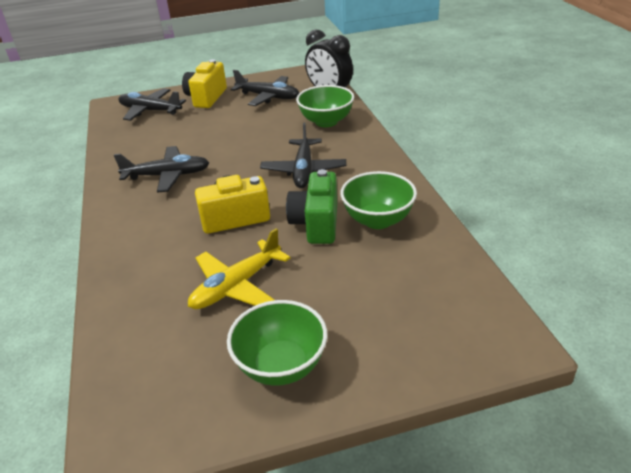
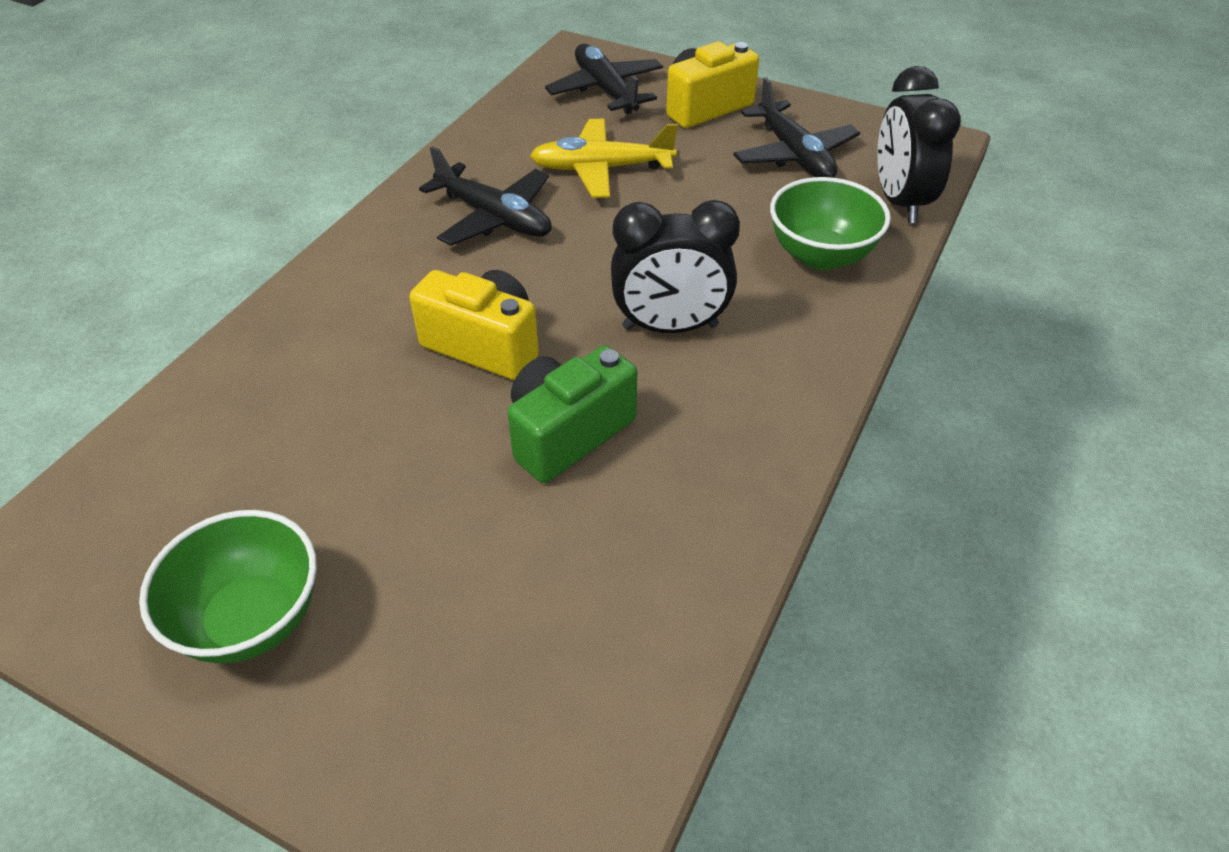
camera: 40 degrees right, 10 degrees up
(236, 286) = (354, 456): yellow plane -> yellow plane (601, 169)
(303, 171) = (670, 327): black plane -> black clock
(378, 220) = (657, 493): green bowl -> none

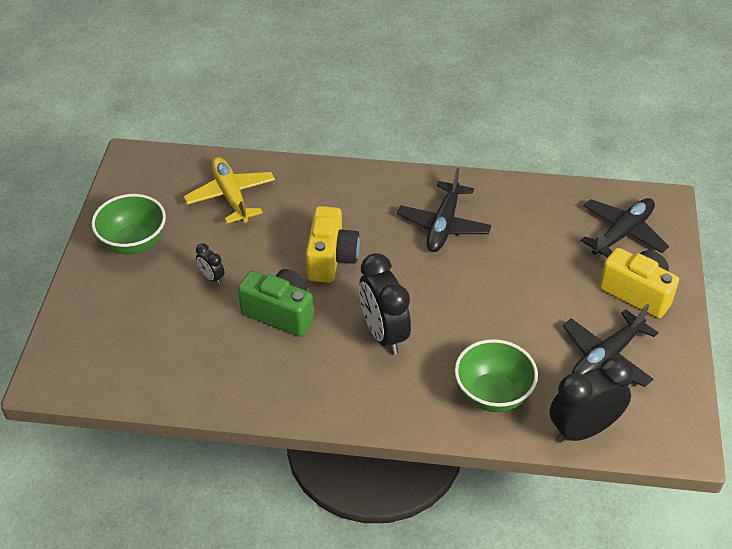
camera: 70 degrees right, 0 degrees up
(430, 509) = (212, 277): none -> black clock
(601, 169) = (524, 258): yellow plane -> yellow plane (231, 196)

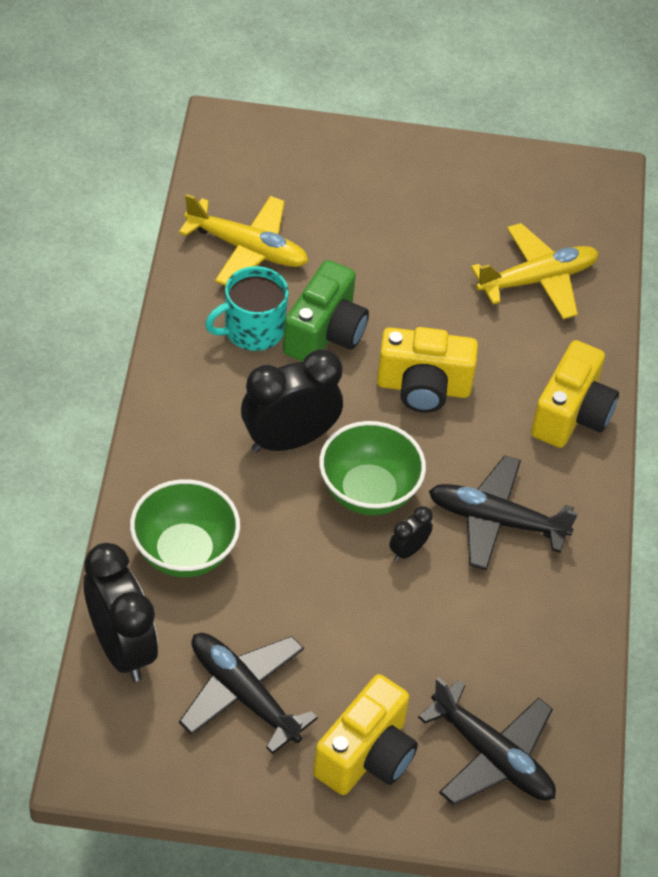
camera: 85 degrees right, 5 degrees up
(134, 243) = (443, 186): green bowl -> green bowl (368, 492)
(190, 361) = (247, 249): none -> yellow plane
(212, 277) = (385, 264): black clock -> black clock (408, 550)
(277, 357) = (252, 330): none -> turquoise mug
(352, 185) = (571, 415): none -> yellow camera

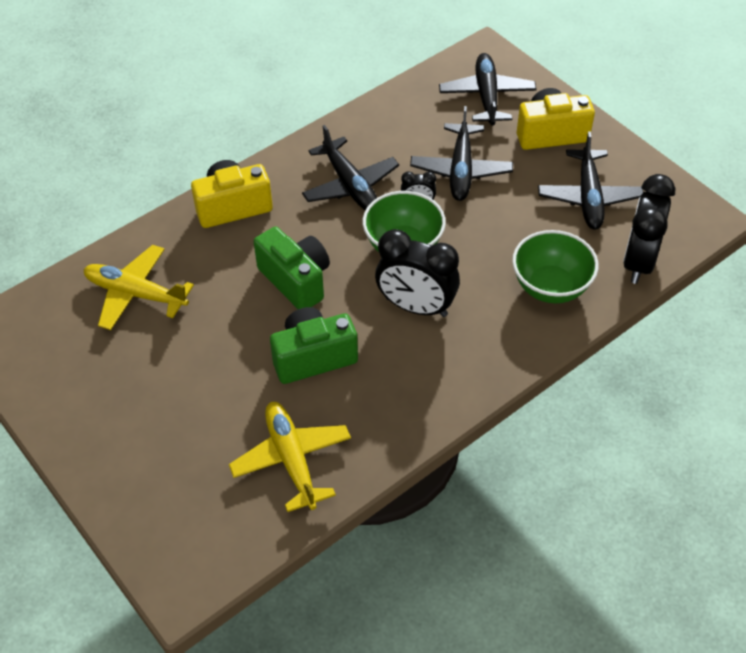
camera: 130 degrees left, 0 degrees up
(252, 330) = (358, 394): turquoise mug -> none
(410, 625) = (461, 170): none -> black plane
(423, 387) = (296, 280): yellow camera -> green camera

